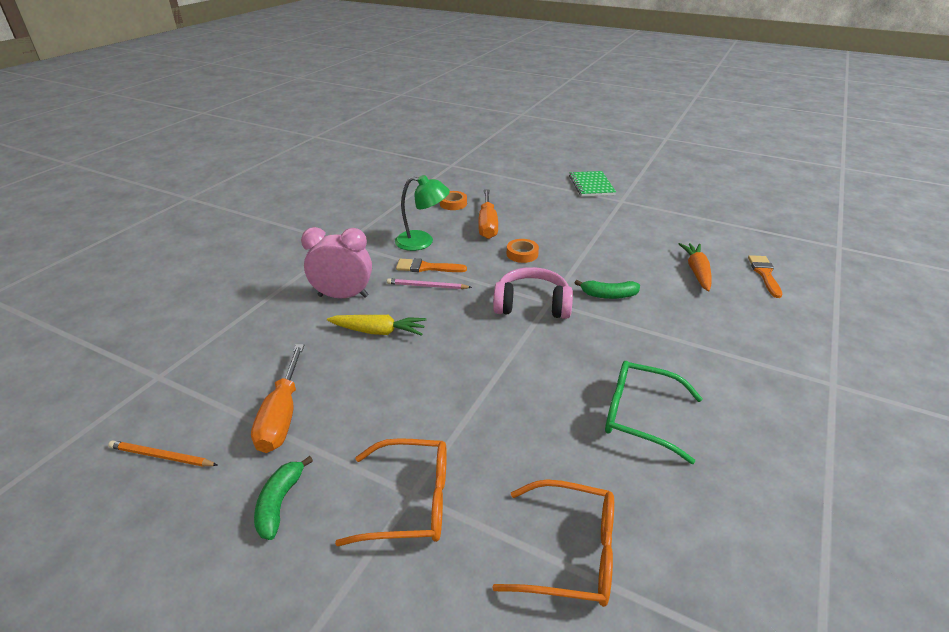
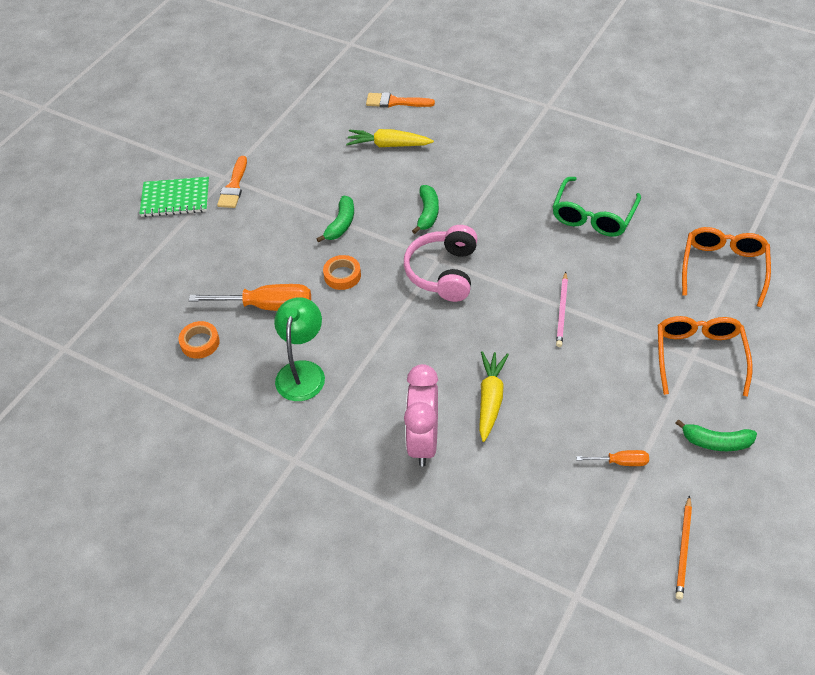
camera: 85 degrees left, 15 degrees up
(282, 415) = (620, 462): orange screwdriver -> orange screwdriver, size x0.51
(426, 267) = (365, 364): orange brush -> orange brush (234, 186)
(427, 286) = (405, 361): pink pencil -> pink pencil (562, 311)
(582, 251) = (341, 224): none -> green banana
(696, 271) = (388, 145): orange carrot -> yellow carrot

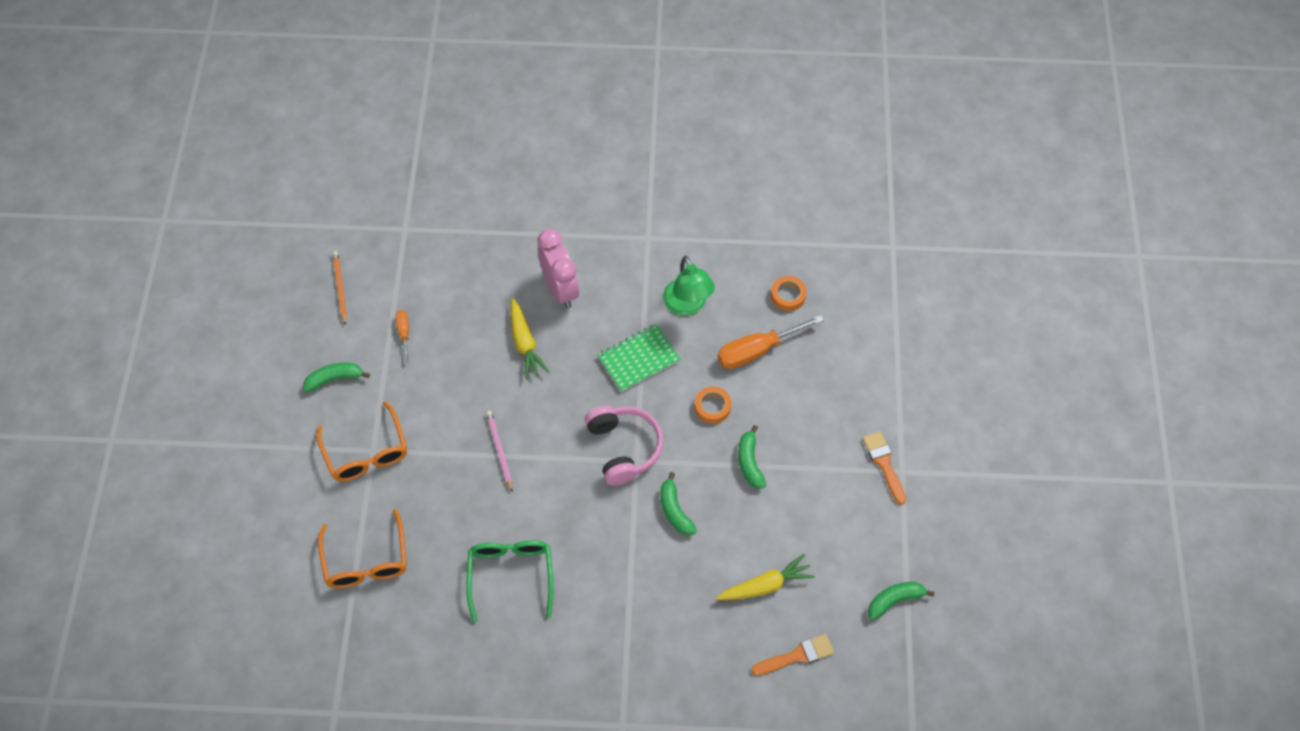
camera: 150 degrees right, 10 degrees up
(175, 198) = (928, 425): green notebook -> green notebook (638, 359)
(300, 108) = (894, 600): none -> green banana
(620, 462) = (404, 333): orange screwdriver -> orange screwdriver turned 105 degrees clockwise

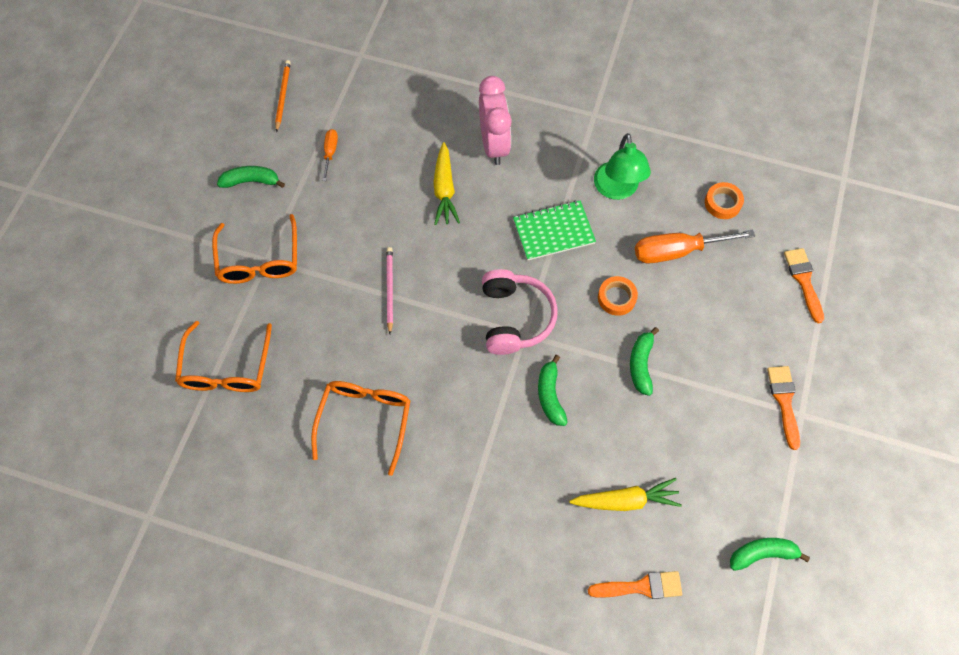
camera: 15 degrees right, 5 degrees up
(511, 575) = (365, 420): green glasses -> orange glasses
(877, 350) = (803, 280): none -> orange brush

